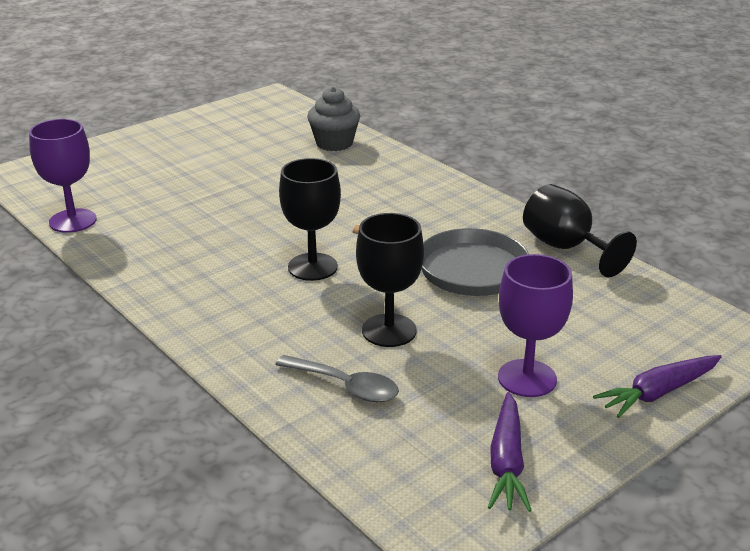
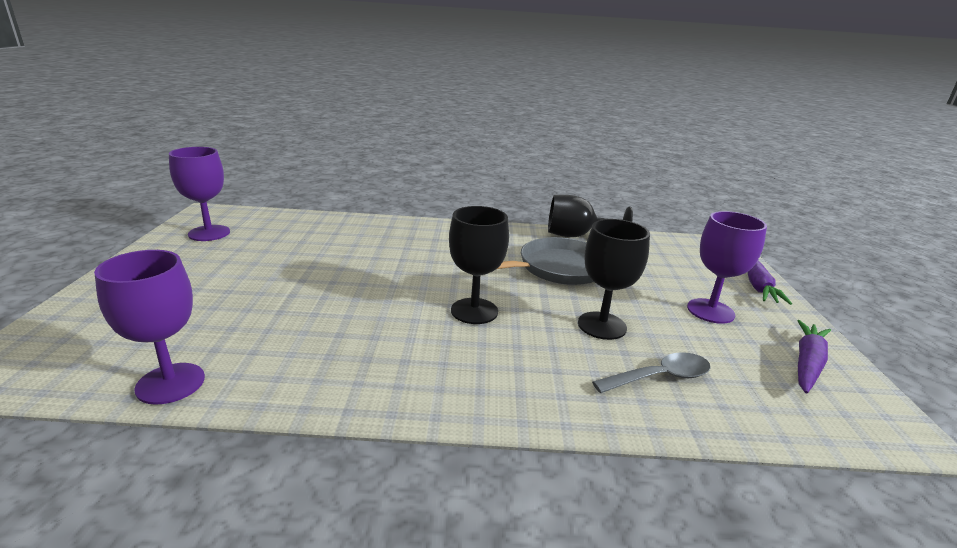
camera: 50 degrees left, 5 degrees down
(243, 118) = (209, 233): none -> purple goblet
(334, 143) = (323, 227): grey cupcake -> none
(506, 462) = (807, 363): purple carrot -> purple carrot turned 105 degrees counterclockwise

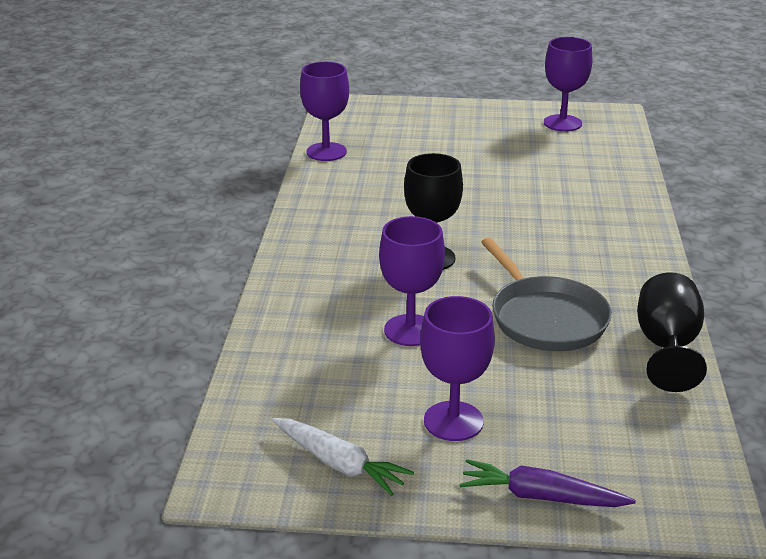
camera: 95 degrees right, 5 degrees up
(602, 325) = (410, 330): black goblet -> purple goblet
(660, 377) = (320, 349): grey spoon -> none
(807, 363) = (339, 464): purple carrot -> white carrot

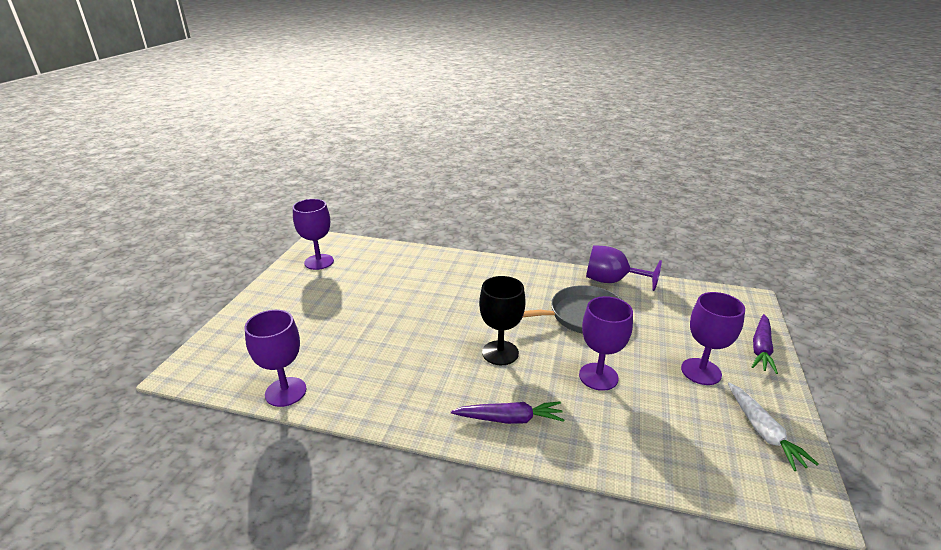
camera: 80 degrees left, 0 degrees up
(318, 271) = (510, 419): none -> purple carrot
(339, 464) = (763, 431): white carrot -> white carrot turned 120 degrees clockwise
(667, 347) = (612, 281): black goblet -> purple goblet

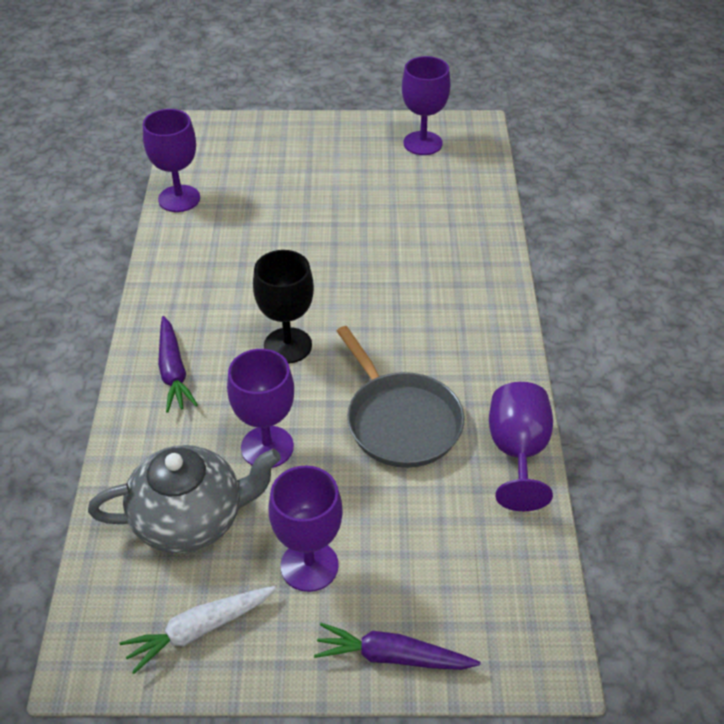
camera: 75 degrees right, 15 degrees up
(665, 425) = (190, 519): none -> grey teapot

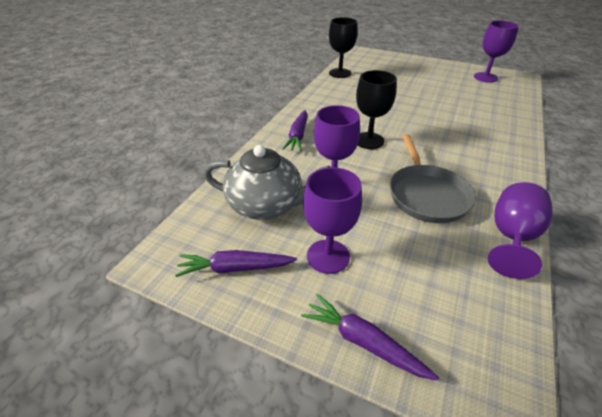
camera: 25 degrees right, 5 degrees down
(179, 199) = (340, 73): purple goblet -> black goblet
(199, 630) = (235, 268): white carrot -> purple carrot

